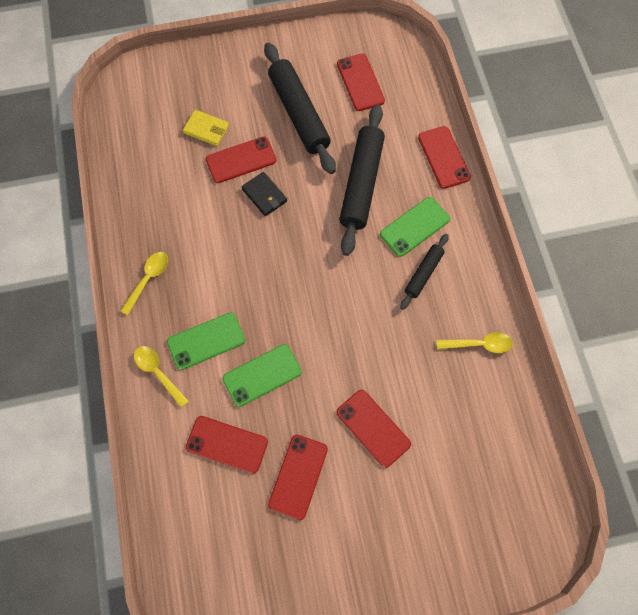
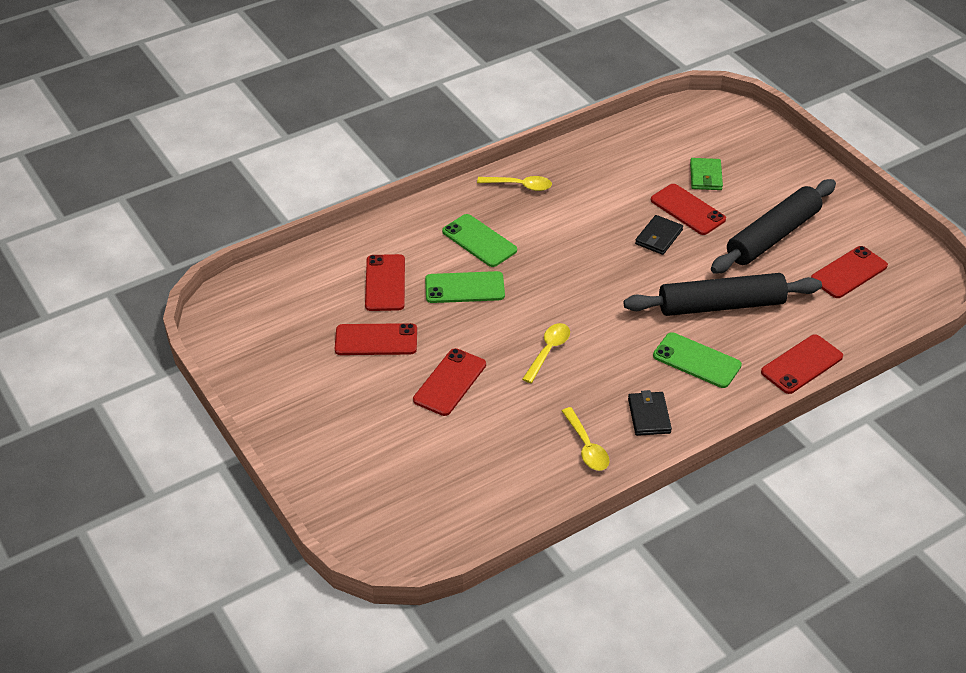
camera: 70 degrees right, 25 degrees down
(158, 373) = (432, 219): yellow spoon -> yellow spoon (548, 351)
(206, 129) = (705, 176): yellow wallet -> green wallet
(262, 375) = (464, 288): green phone -> green phone turned 45 degrees counterclockwise
(423, 273) = (644, 381): black rolling pin -> none
(461, 285) = (649, 416): none -> black wallet

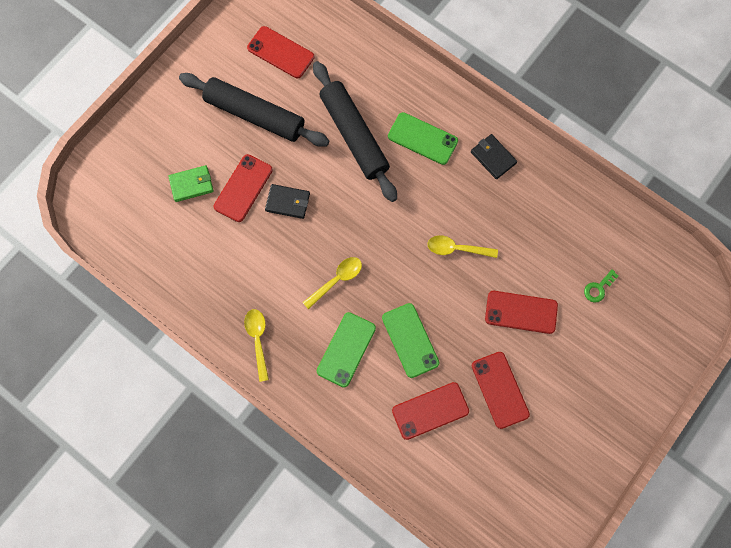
camera: 110 degrees left, 30 degrees up
(443, 459) = (598, 288): none -> green key
(586, 446) = (541, 191): yellow spoon -> yellow spoon (336, 280)
(649, 416) = (493, 157): black wallet -> black wallet turned 75 degrees clockwise
(696, 360) = (422, 138): green phone -> green phone turned 75 degrees counterclockwise
(801, 364) = (397, 67): red phone -> none

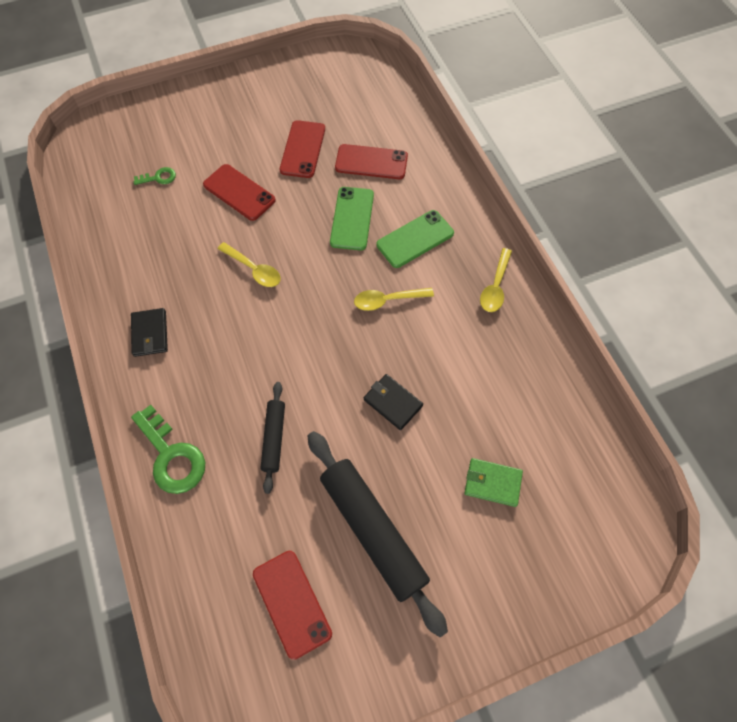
camera: 150 degrees left, 10 degrees down
(243, 188) = (434, 445): red phone -> none
(354, 135) = (274, 438): black rolling pin -> black rolling pin, size x0.53
(412, 90) = (171, 456): none -> green key
(422, 138) = (204, 393): green phone -> none

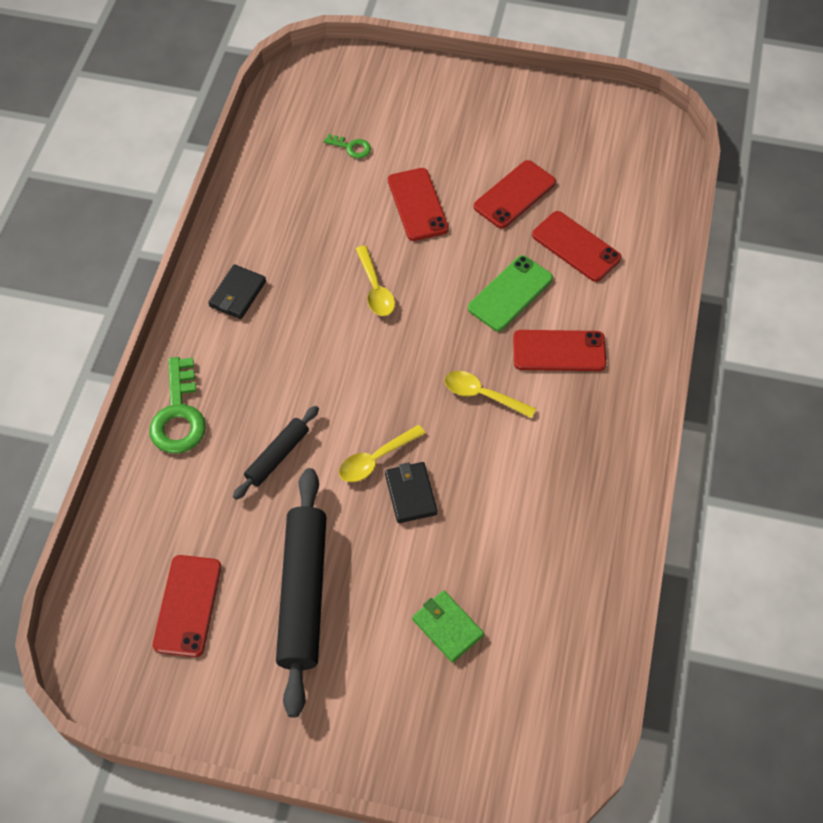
camera: 35 degrees right, 5 degrees down
(415, 239) = (559, 351): green phone -> red phone
(495, 286) = (605, 447): yellow spoon -> yellow spoon (376, 459)

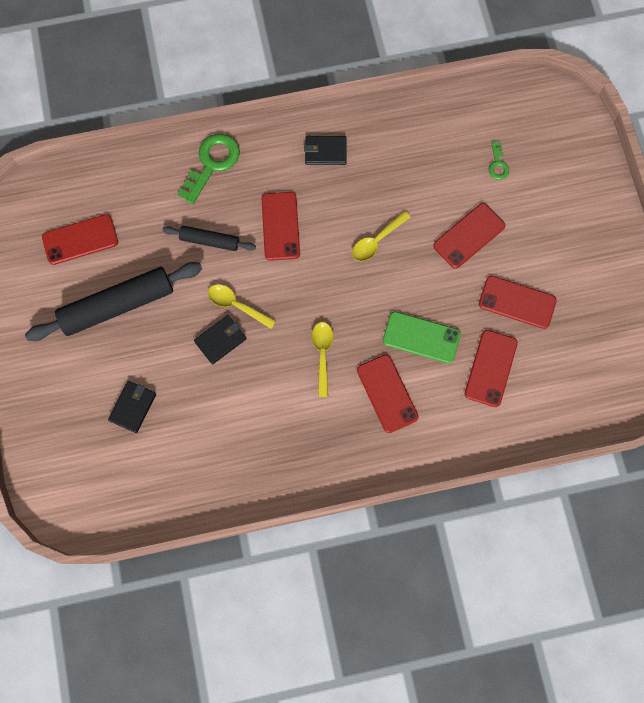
camera: 65 degrees right, 15 degrees up
(179, 414) = (212, 164): green key -> green key turned 150 degrees clockwise
(302, 375) = (280, 226): none -> red phone
(447, 627) = (133, 407): green wallet -> black wallet

